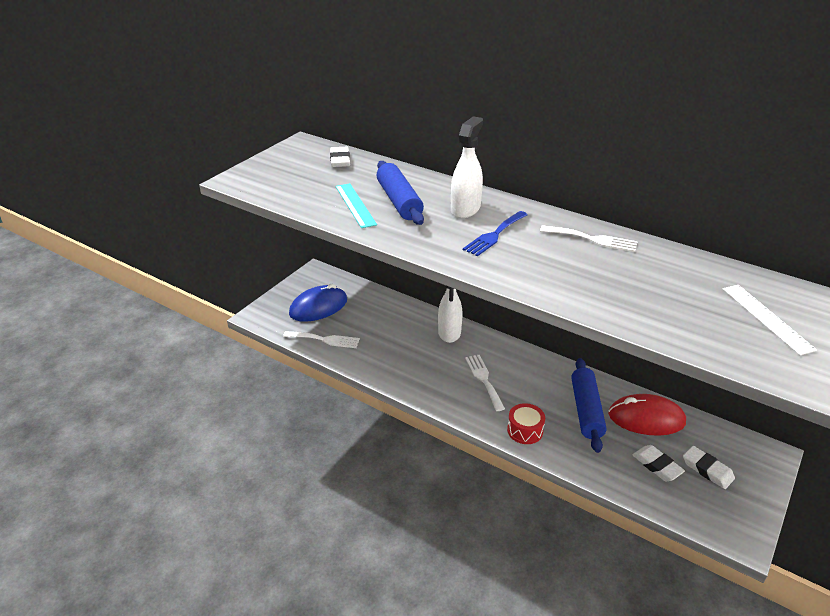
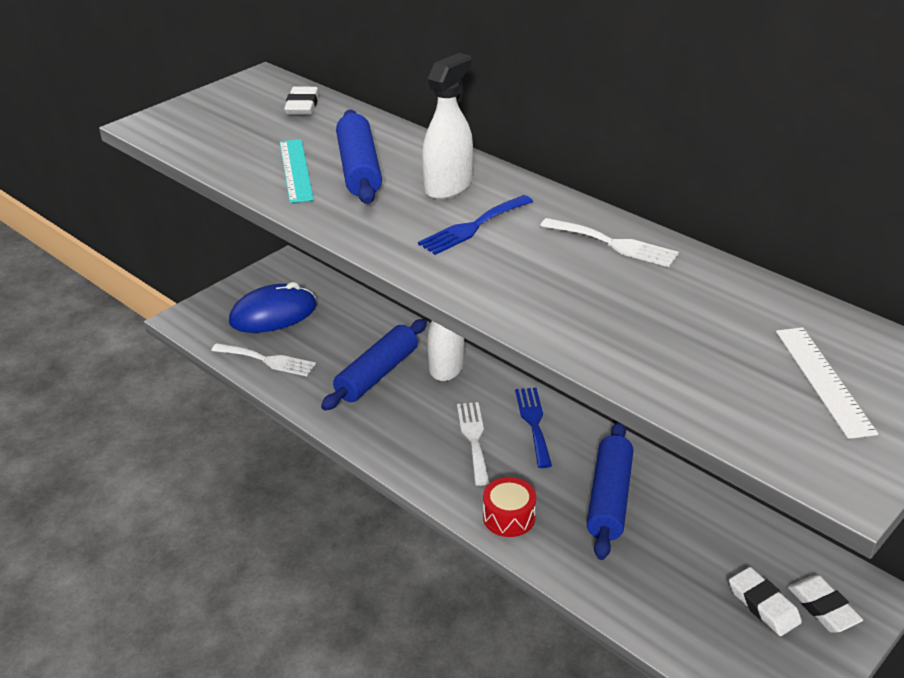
camera: 10 degrees right, 0 degrees up
(404, 342) = (377, 374): none -> blue rolling pin
(520, 365) = (533, 423): none -> blue fork
(646, 418) = (696, 520): red mouse -> none
(657, 465) = (688, 590): white eraser -> white eraser (823, 607)

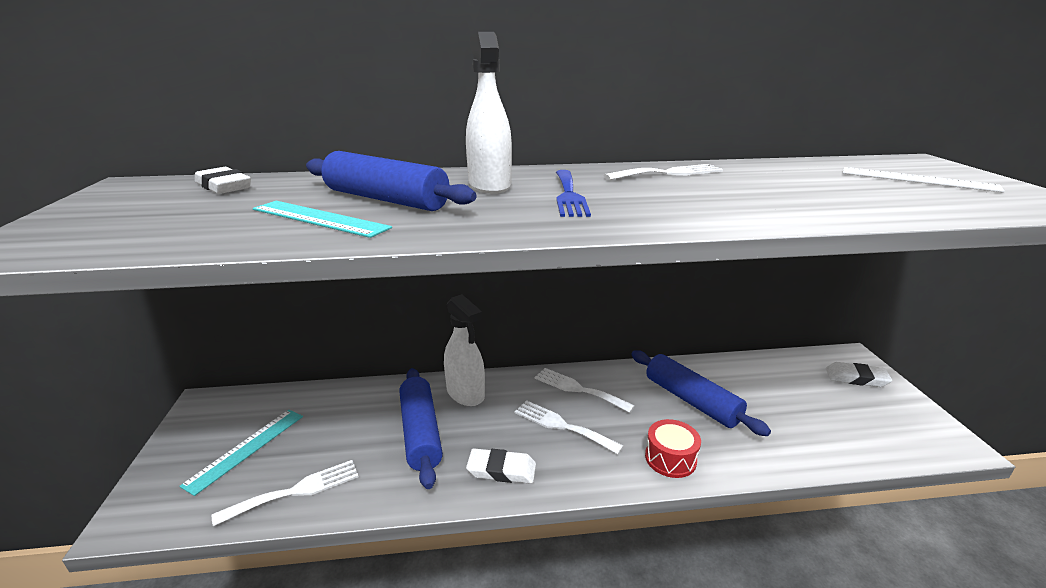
camera: 50 degrees left, 10 degrees down
(273, 314) = (246, 449): blue mouse -> turquoise ruler
(533, 423) = (578, 389): blue fork -> white fork
(763, 605) = (843, 397): white eraser -> white eraser (501, 470)

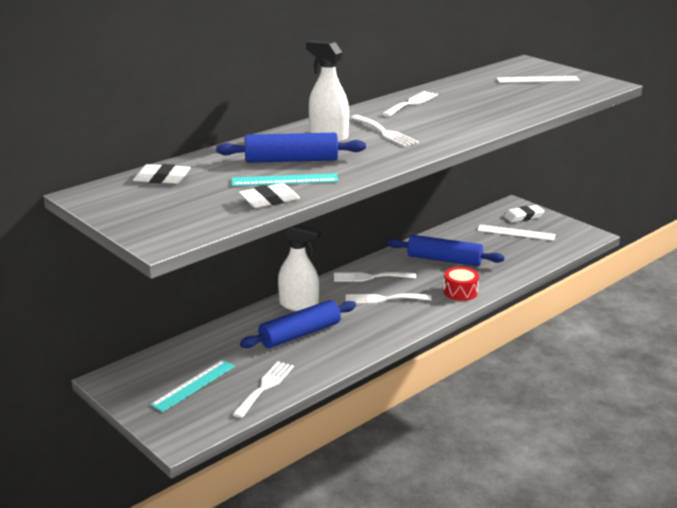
camera: 35 degrees left, 0 degrees up
(246, 449) = (194, 385): turquoise ruler -> turquoise ruler turned 45 degrees clockwise
(420, 432) = (300, 334): blue rolling pin -> blue rolling pin turned 75 degrees counterclockwise
(501, 470) = (375, 331): white eraser -> white eraser (269, 200)
(569, 195) = (385, 132): blue fork -> white fork
(827, 397) = (516, 233): none -> white ruler

